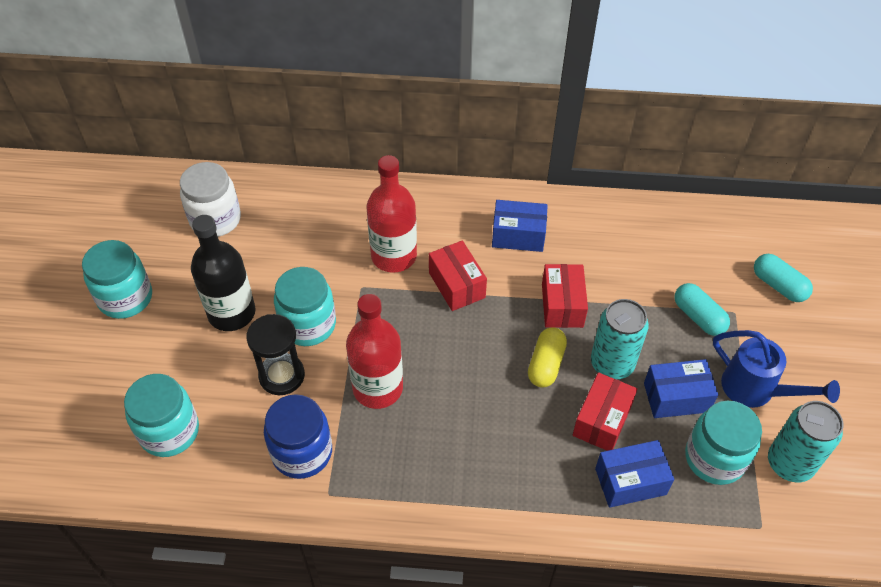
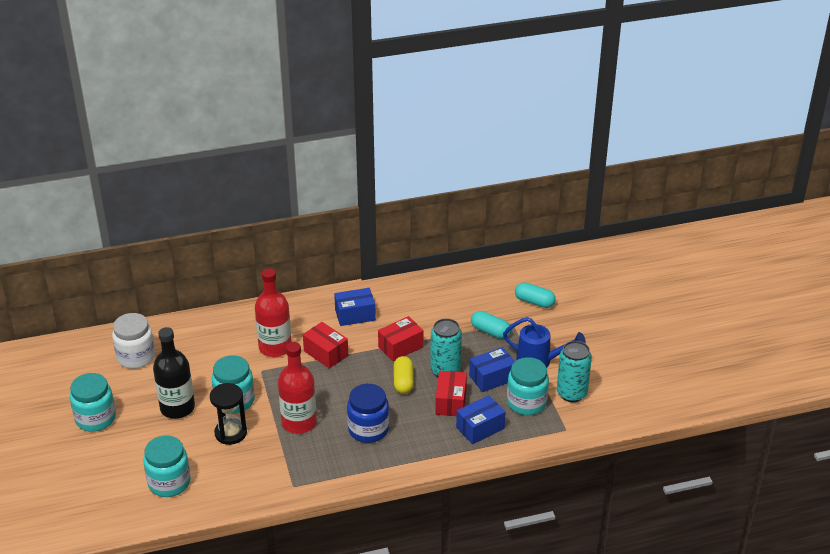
camera: 20 degrees left, 15 degrees down
(302, 452) = (265, 469): blue jar -> blue jar (368, 429)
(562, 305) = (400, 347): red box -> red box turned 75 degrees clockwise

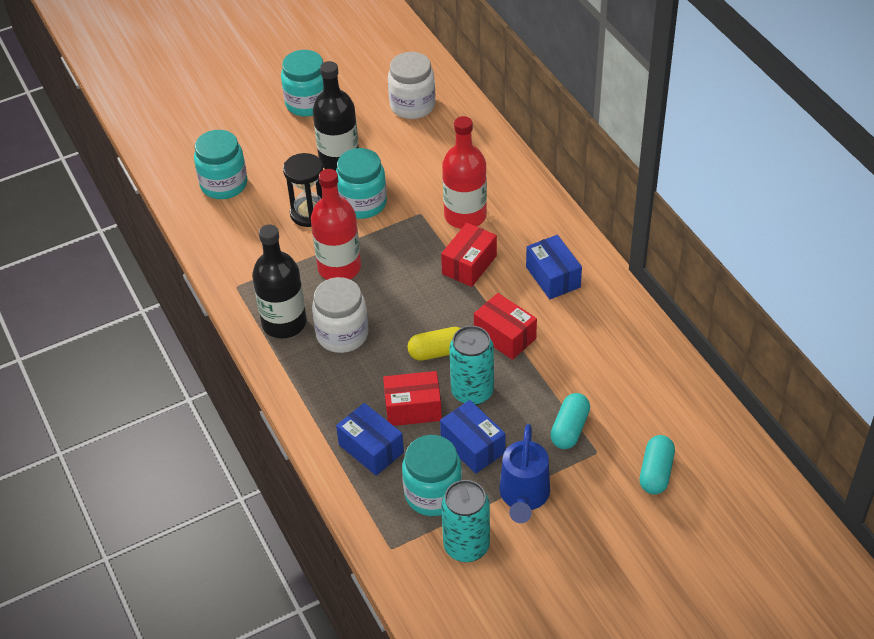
camera: 80 degrees right, 10 degrees up
(344, 461) = (284, 323): none -> black bottle
(368, 429) = (342, 334): blue jar -> white jar

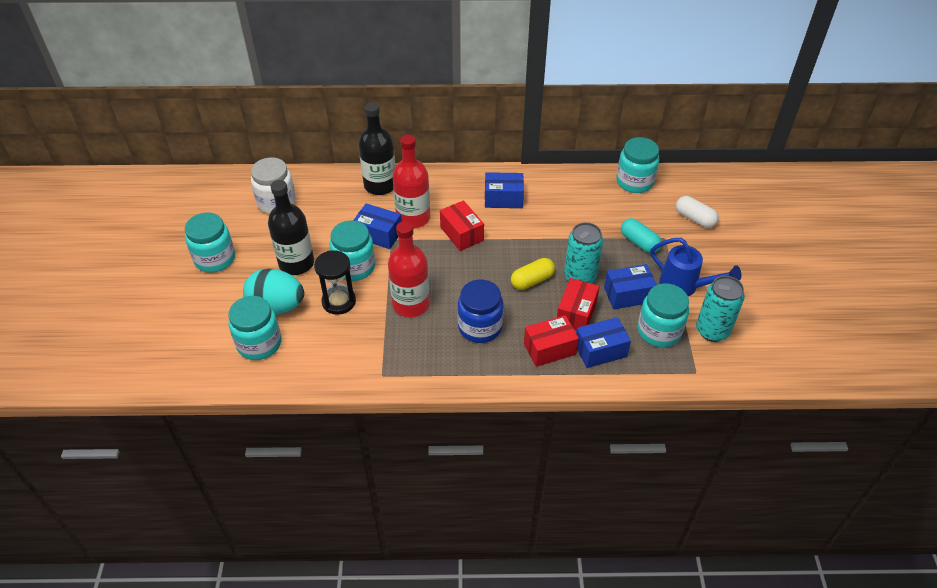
camera: 65 degrees left, 0 degrees up
(275, 174) = (277, 307): none -> turquoise egg
(284, 323) = (444, 358): black bottle -> black bottle (380, 185)
(342, 334) = (480, 327): white jar -> blue jar
(421, 200) = (378, 234): none -> blue box
(438, 352) = (532, 280): yellow capsule -> yellow capsule turned 45 degrees clockwise
(505, 336) = (540, 242): red box -> red box (549, 349)
(656, 472) = (694, 218): turquoise capsule -> white capsule
(680, 389) = (634, 182): none -> turquoise jar

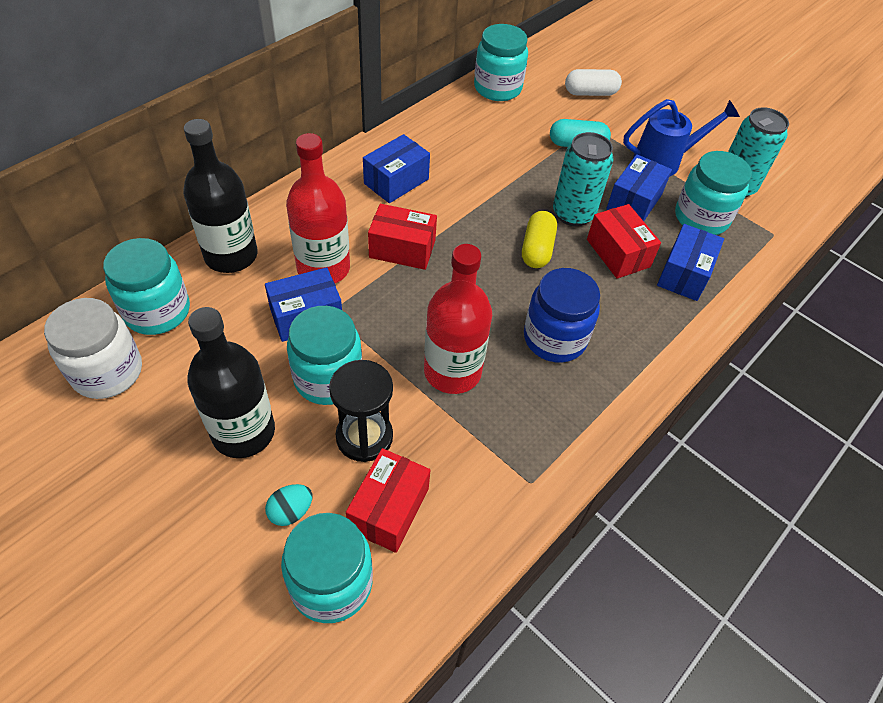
camera: 50 degrees left, 5 degrees up
(215, 259) = (106, 521): turquoise jar -> turquoise jar (157, 311)
(277, 307) = (291, 511): turquoise egg -> turquoise egg, size x0.44
(549, 349) = (644, 308): red box -> red box (389, 509)

